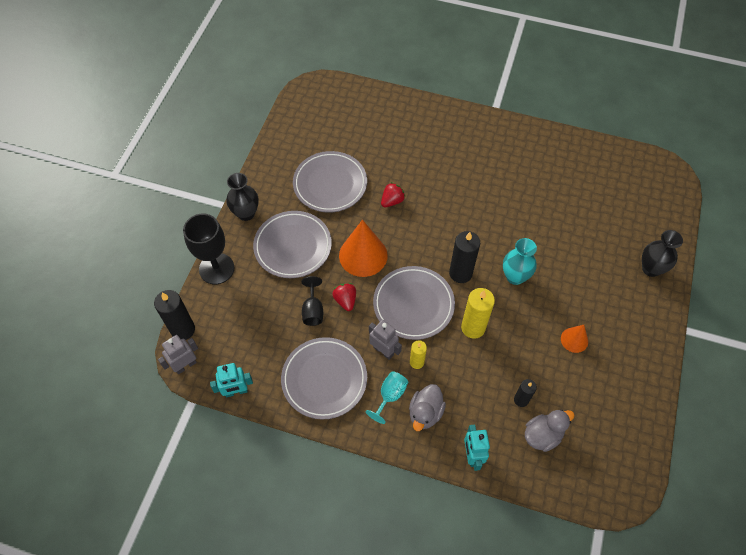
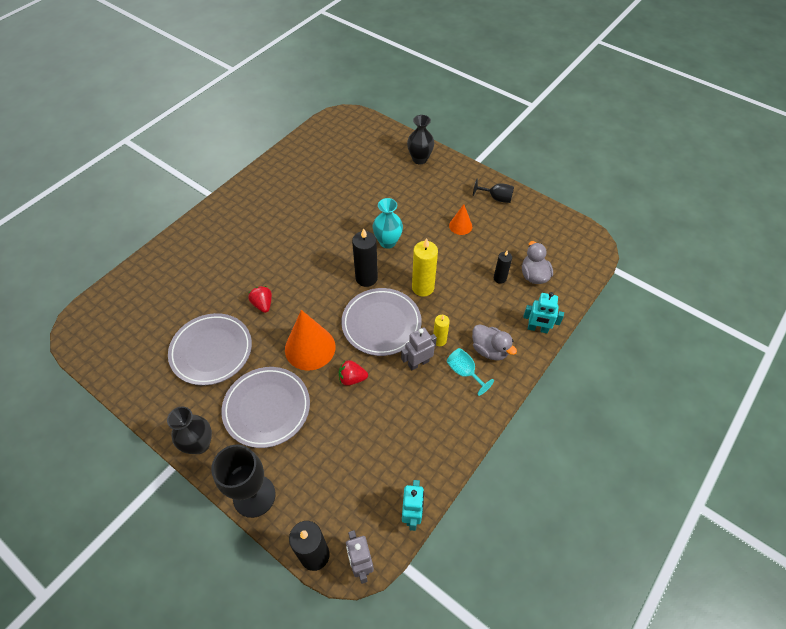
camera: 70 degrees left, 5 degrees down
(313, 310) = (350, 411): black goblet -> black goblet (496, 198)
(324, 379) = (428, 423): grey plate -> none

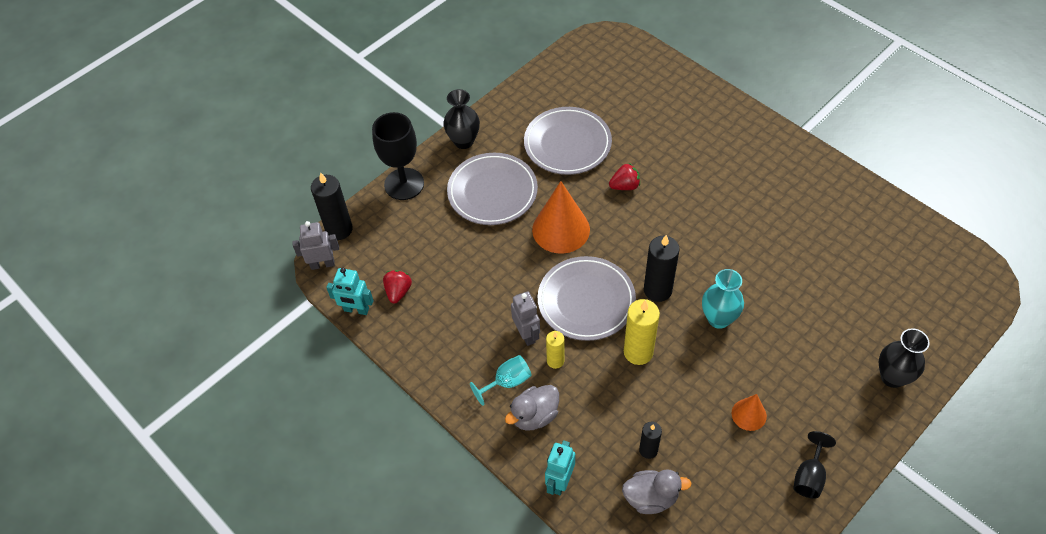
camera: 100 degrees right, 0 degrees up
(352, 378) = (516, 267): red strawberry -> red strawberry (398, 291)

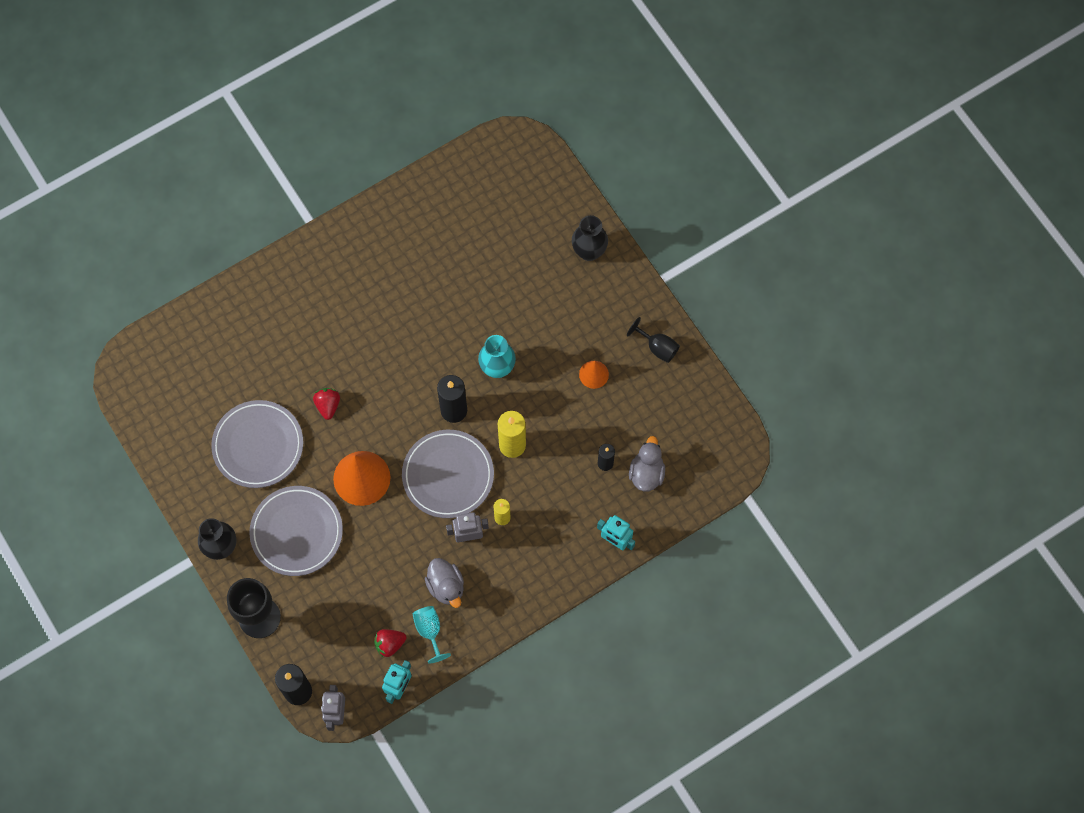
camera: 80 degrees left, 15 degrees up
(398, 291) = (389, 644): red strawberry -> red strawberry turned 45 degrees counterclockwise
(507, 382) = (512, 564): turquoise goblet -> turquoise goblet (429, 631)
(534, 416) = (551, 548): grey duck -> grey duck (446, 586)

